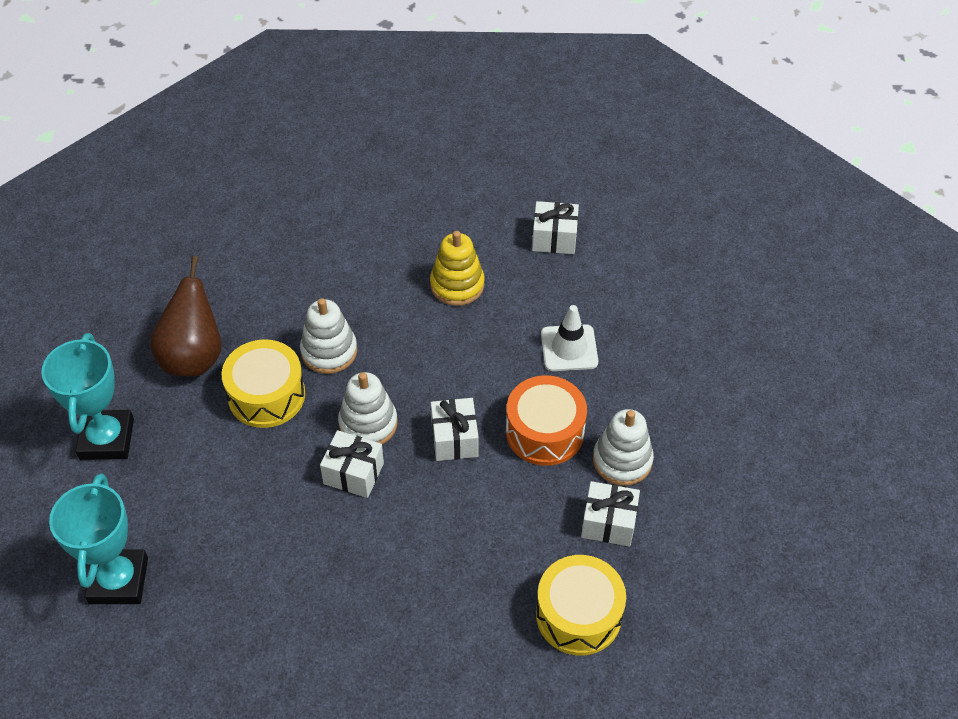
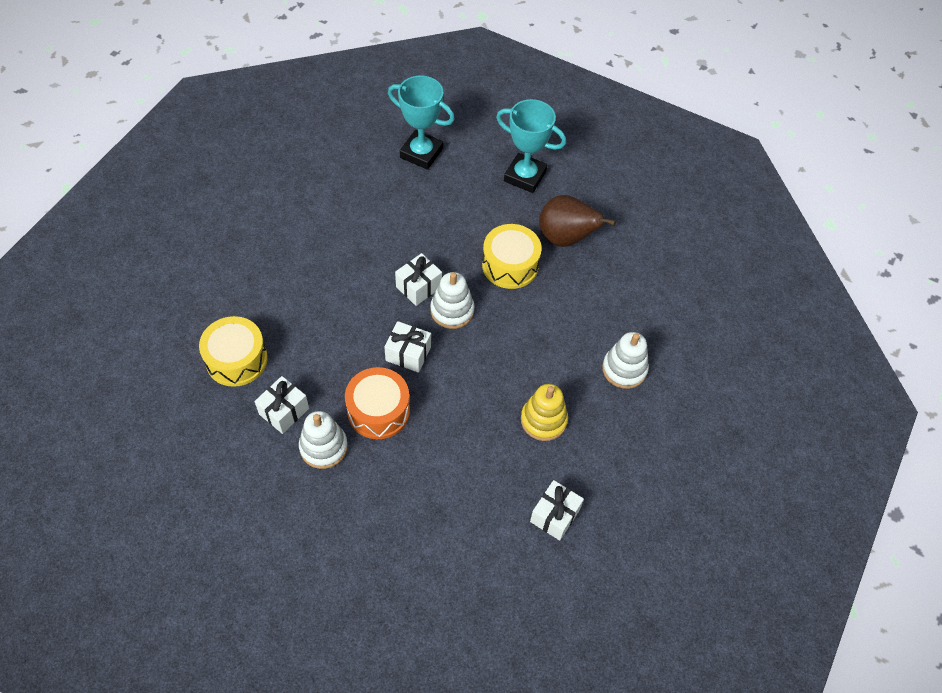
camera: 115 degrees right, 5 degrees up
(329, 351) = (526, 313): white stacking toy -> white stacking toy (624, 369)
(569, 348) = (439, 466): white traffic cone -> none

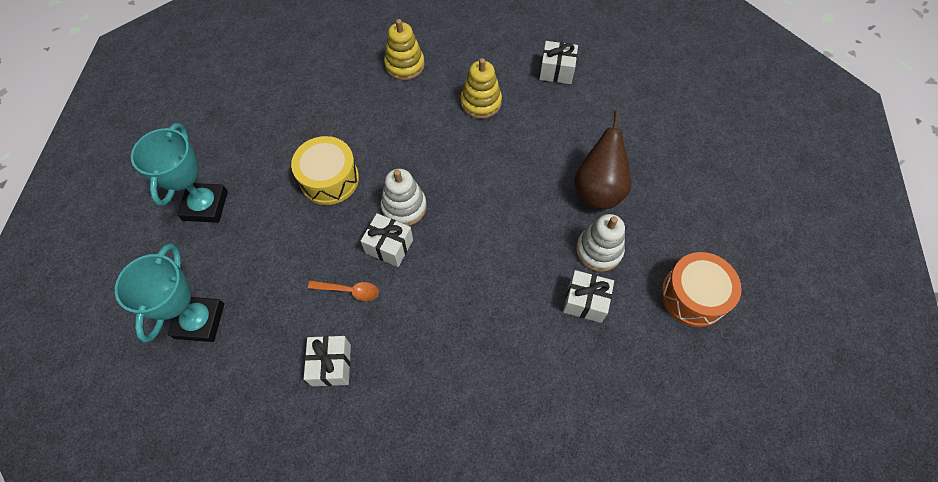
camera: 110 degrees left, 5 degrees up
(236, 359) = (556, 378): yellow drum -> none
(378, 411) = (539, 223): orange drum -> orange drum (693, 296)
(393, 247) = (349, 291): none -> orange spoon
(408, 354) = (469, 224): white gift -> white gift (331, 365)
(566, 238) = (278, 145): brown pear -> brown pear (597, 190)
(624, 369) = (404, 65): white stacking toy -> yellow stacking toy

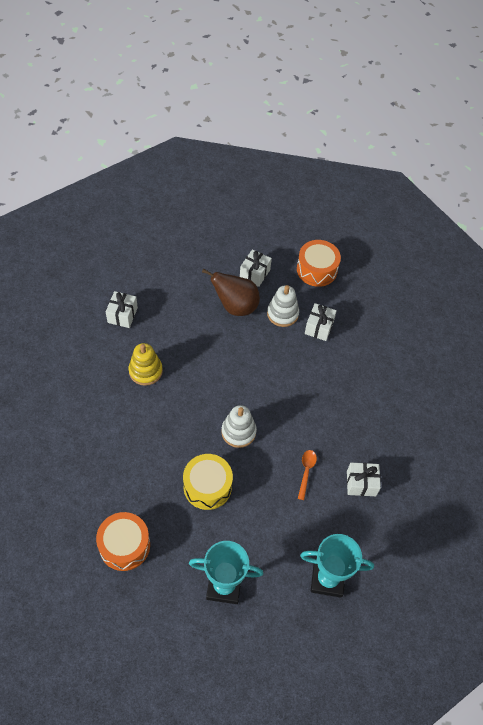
camera: 90 degrees left, 5 degrees down
(262, 108) = (124, 545): none -> orange drum
(389, 246) = (271, 443): white gift -> white gift (254, 274)
(404, 65) = (95, 425): yellow stacking toy -> none

